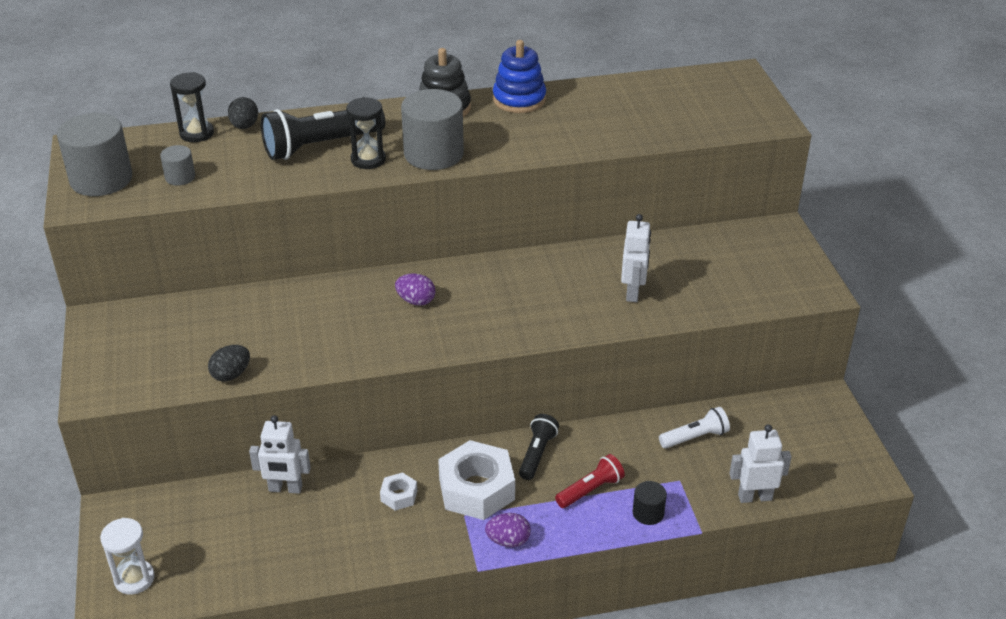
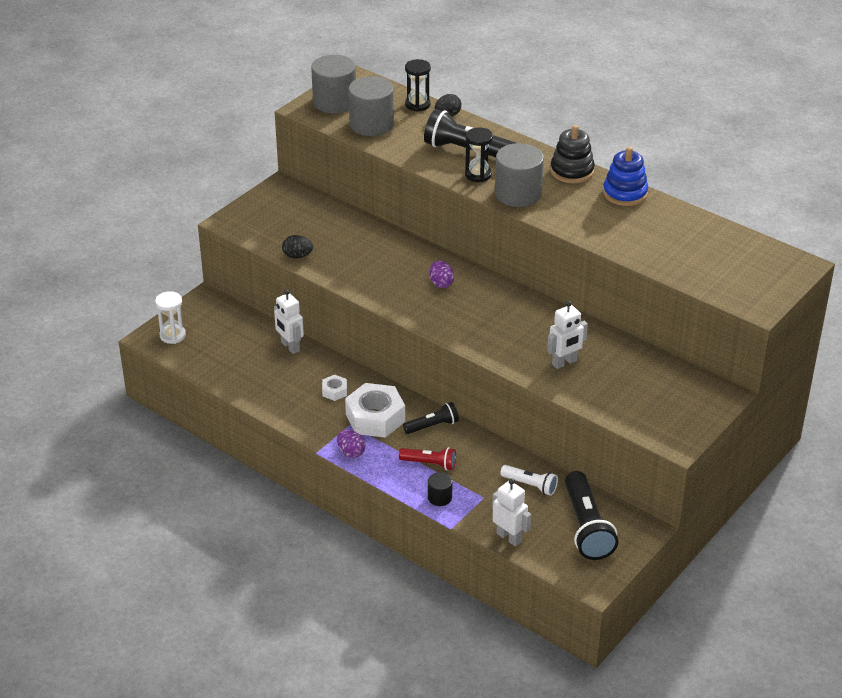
camera: 50 degrees right, 0 degrees up
(180, 177) = (371, 124): grey cylinder -> grey cylinder, size x2.05
(789, 435) = (586, 527): none -> black flashlight

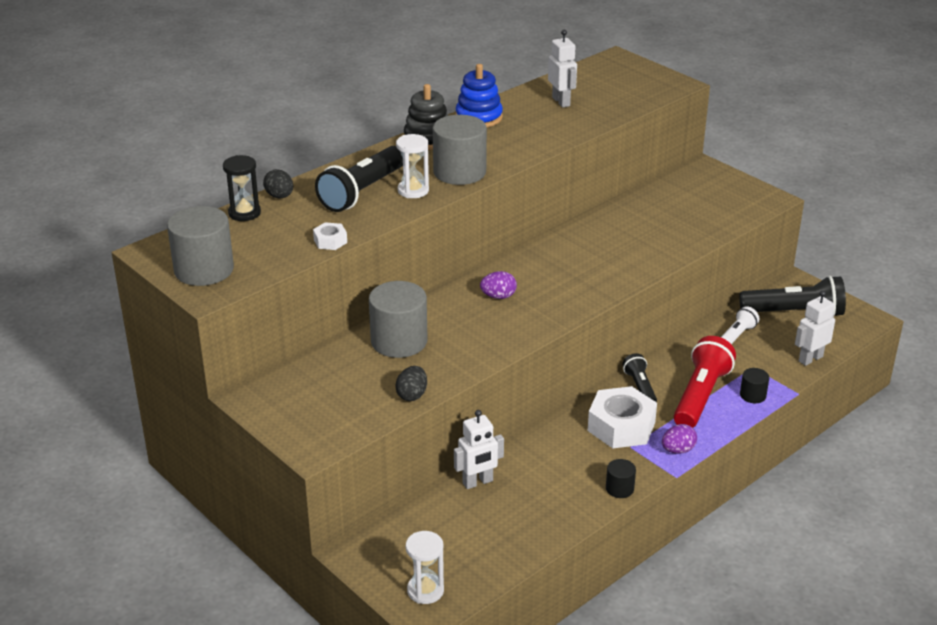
camera: 80 degrees left, 5 degrees down
(296, 421) = (619, 488): none -> black cylinder
(334, 391) = (569, 453): white nut -> white nut (330, 241)
(371, 124) = (272, 248): grey cylinder -> grey cylinder (399, 341)
(429, 464) = (700, 396): red flashlight -> red flashlight, size x1.79
(478, 175) = (413, 190): black hourglass -> white hourglass
(564, 363) = (649, 239): white robot -> white robot (561, 102)

